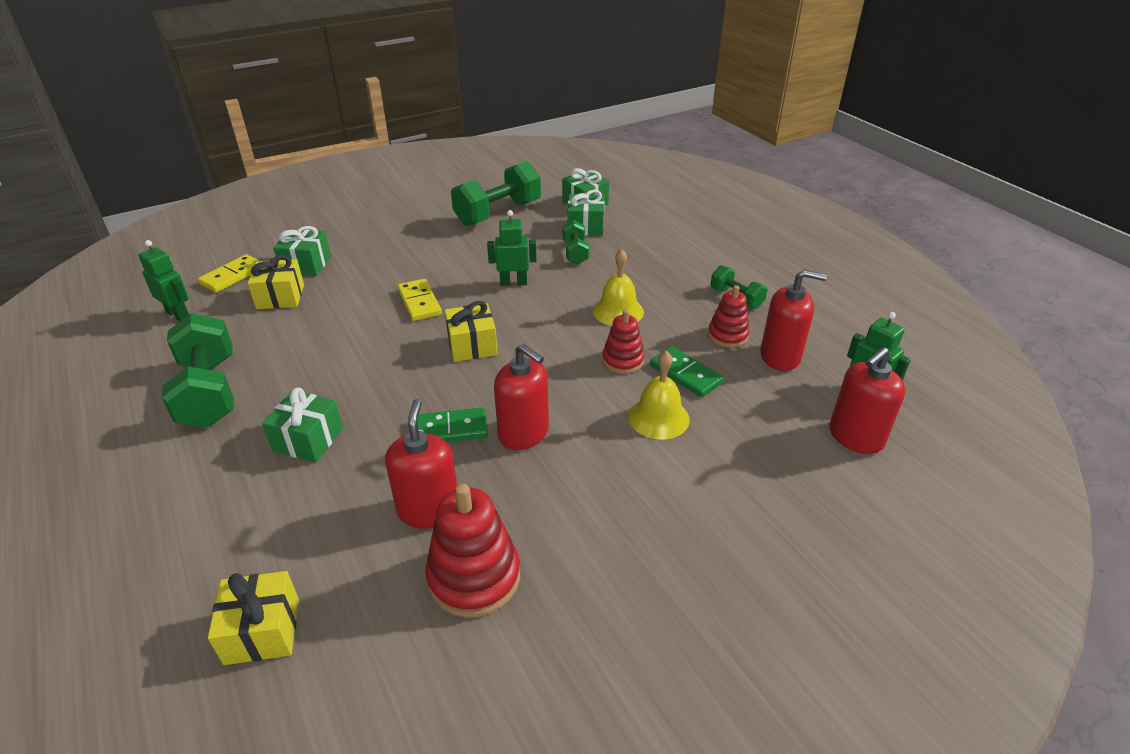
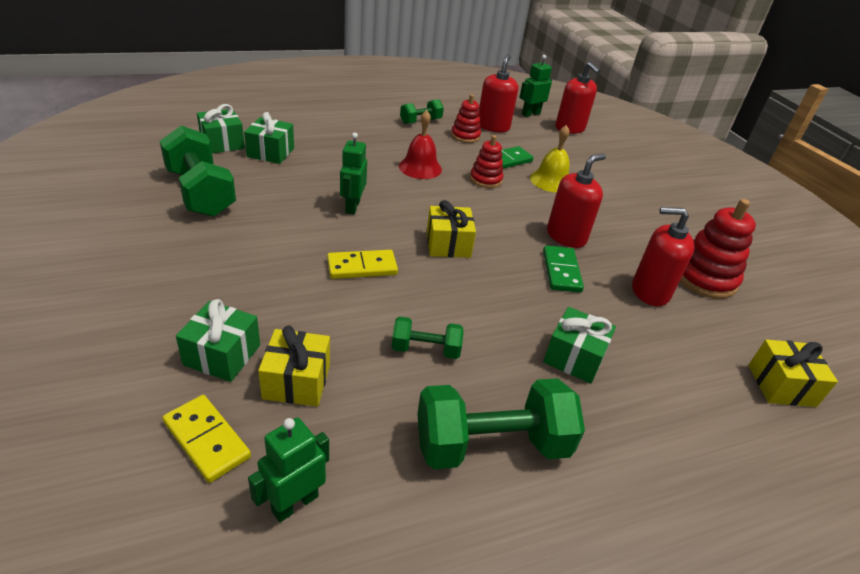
camera: 85 degrees left, 0 degrees up
(575, 252) = (316, 167): green dumbbell -> green dumbbell (425, 349)
(618, 311) = (420, 167): yellow bell -> red bell

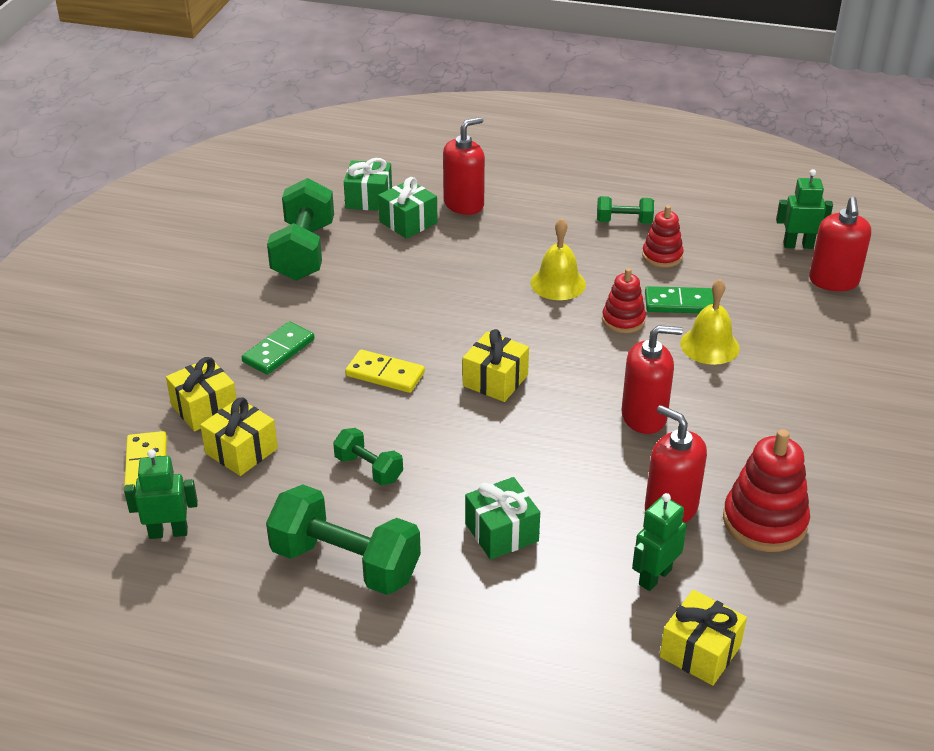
camera: 40 degrees right, 0 degrees up
(222, 355) = (204, 408): green gift -> yellow gift
(352, 207) = (435, 309): green robot -> green robot (654, 577)
(420, 167) = (558, 283): red bell -> yellow bell
(493, 126) = (717, 251): red soap dispenser -> red soap dispenser (464, 204)
(561, 271) = (590, 450): green domino -> green domino (278, 351)

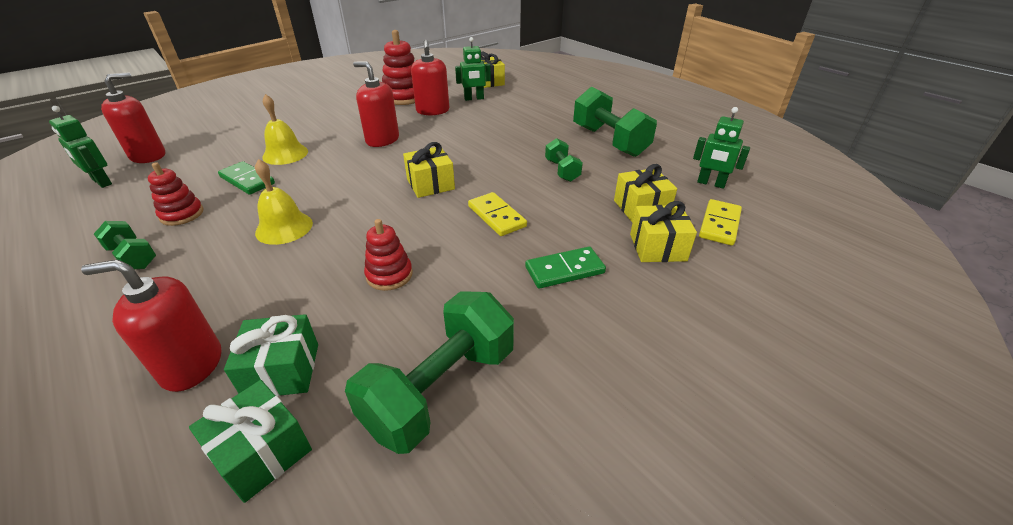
camera: 145 degrees left, 0 degrees up
(501, 532) = (519, 127): green gift -> none
(623, 320) = (297, 185): red stacking toy -> red stacking toy (389, 275)

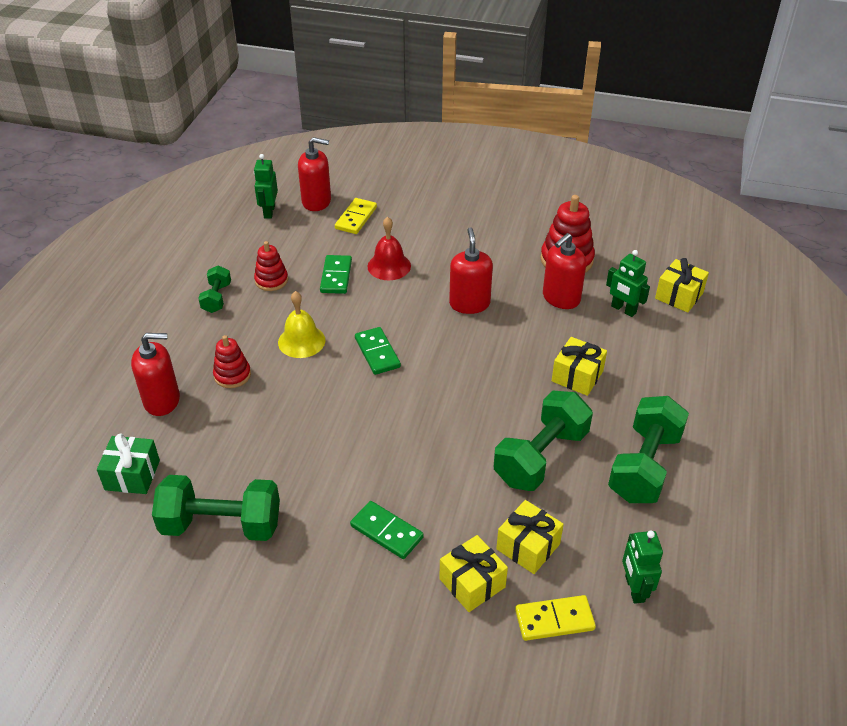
camera: 55 degrees right, 5 degrees up
(192, 365) = (162, 400): red soap dispenser -> red soap dispenser turned 120 degrees clockwise
(282, 370) = (185, 442): green gift -> none
(285, 154) = (389, 266): yellow bell -> red bell
(364, 195) = (377, 353): none -> green domino
(389, 275) = (299, 433): red stacking toy -> red stacking toy (232, 375)
(430, 184) = (429, 381): yellow gift -> yellow gift (577, 376)
(496, 216) = (421, 451): yellow domino -> yellow domino (356, 218)
(562, 170) = (541, 457): green dumbbell -> green dumbbell, size x1.90

